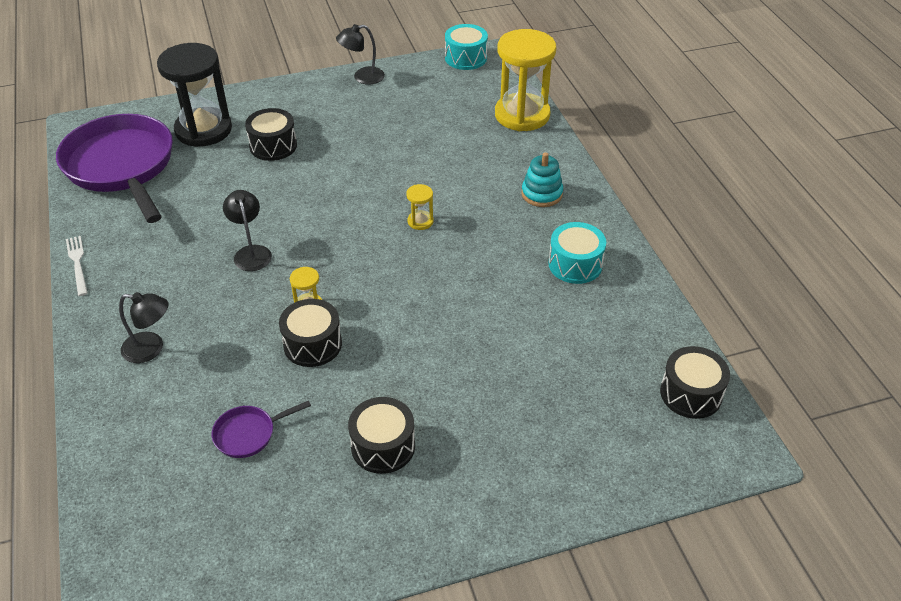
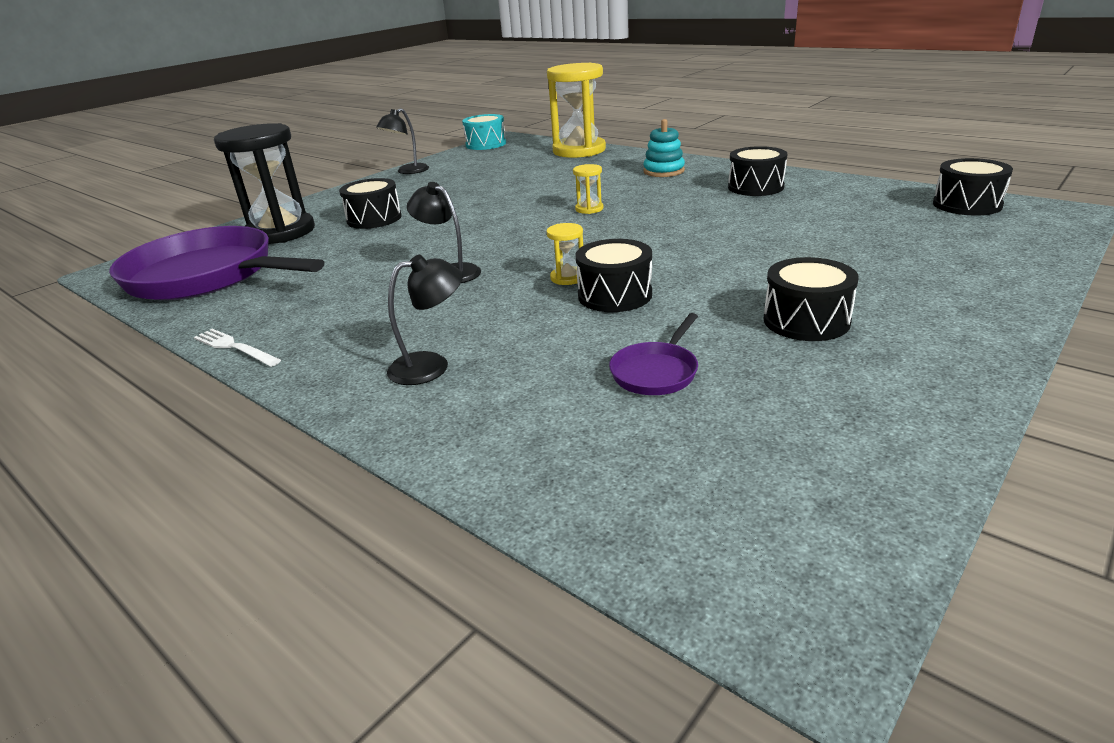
camera: 30 degrees left, 15 degrees down
(575, 264) = (755, 187): turquoise drum -> black drum

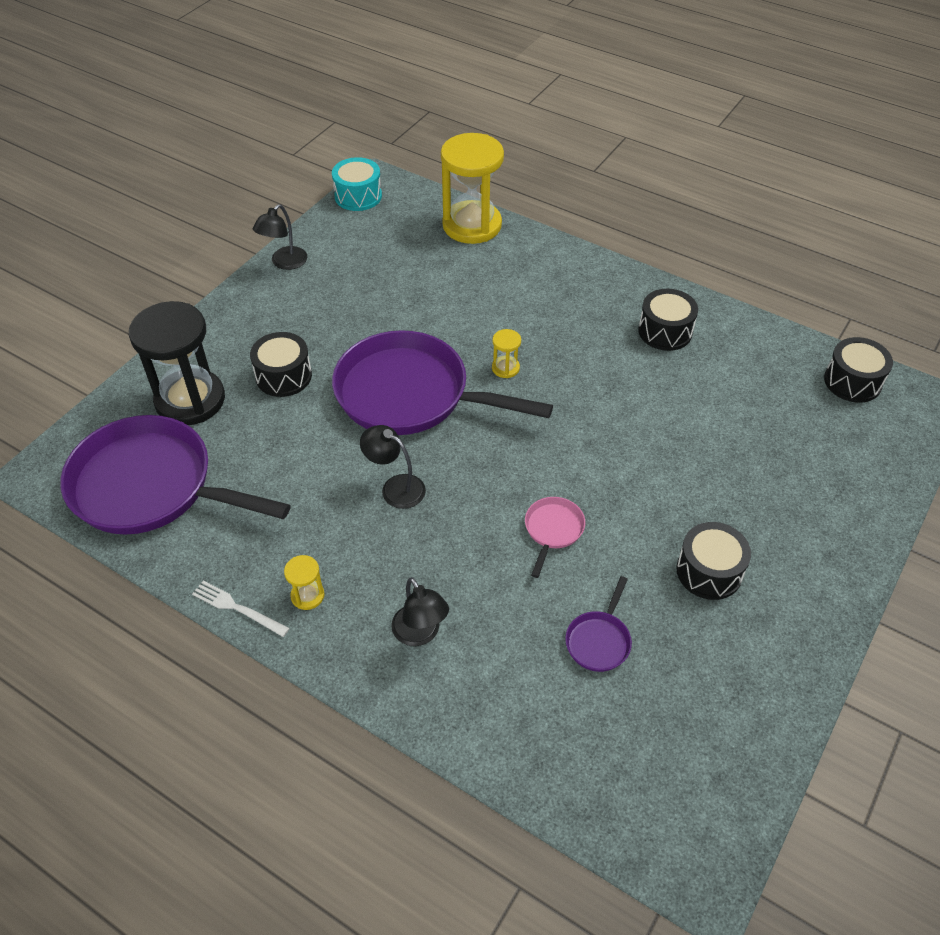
camera: 10 degrees left, 20 degrees up
(431, 366) = (420, 634): black lamp -> black lamp turned 90 degrees clockwise
(489, 224) = (410, 394): none -> purple pan
(568, 278) = (507, 500): yellow hourglass -> yellow hourglass (307, 595)
(615, 295) = (553, 530): black drum -> pink pan
(663, 171) = (571, 287): turquoise stacking toy -> none

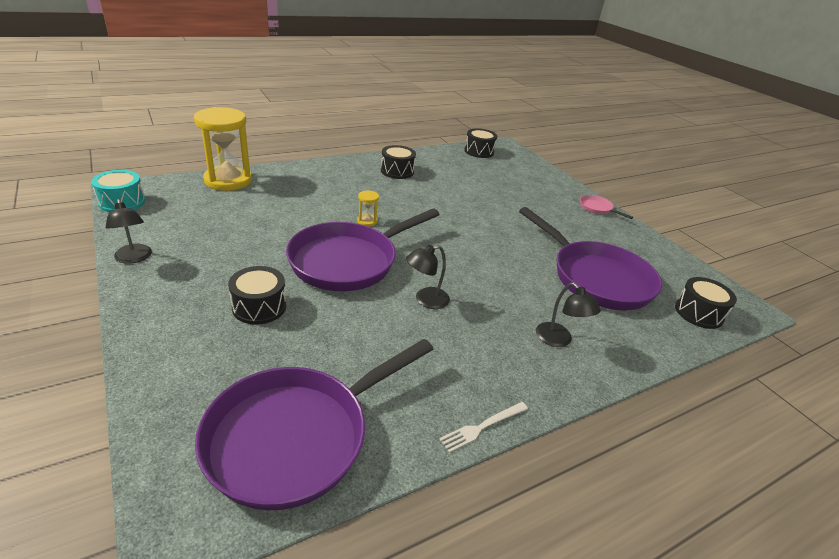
camera: 65 degrees left, 15 degrees down
(190, 400) = (218, 369): black hourglass -> none
(307, 595) = (494, 380): yellow hourglass -> none
(420, 634) = (558, 340): black lamp -> black lamp turned 60 degrees clockwise
(553, 530) = (508, 259): pink pan -> pink pan (597, 208)
(599, 640) = (596, 278): purple pan -> purple pan, size x2.44
(709, 571) = (567, 229): black drum -> black drum (698, 313)

